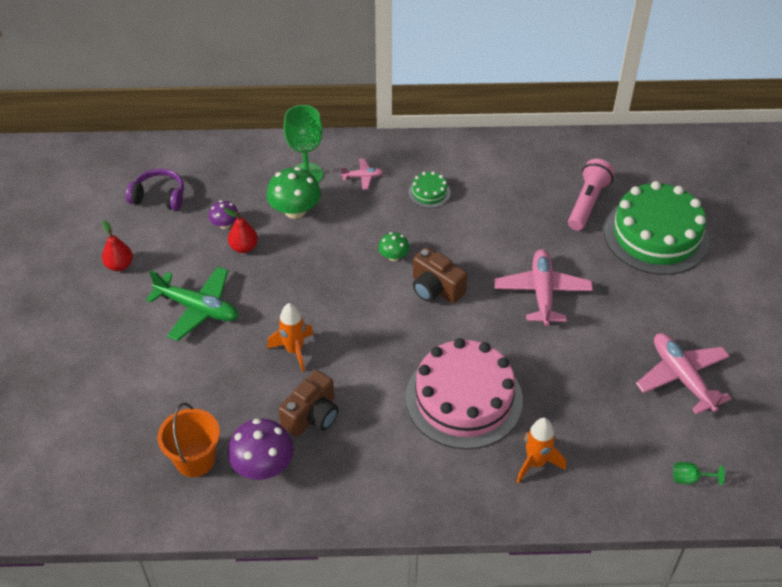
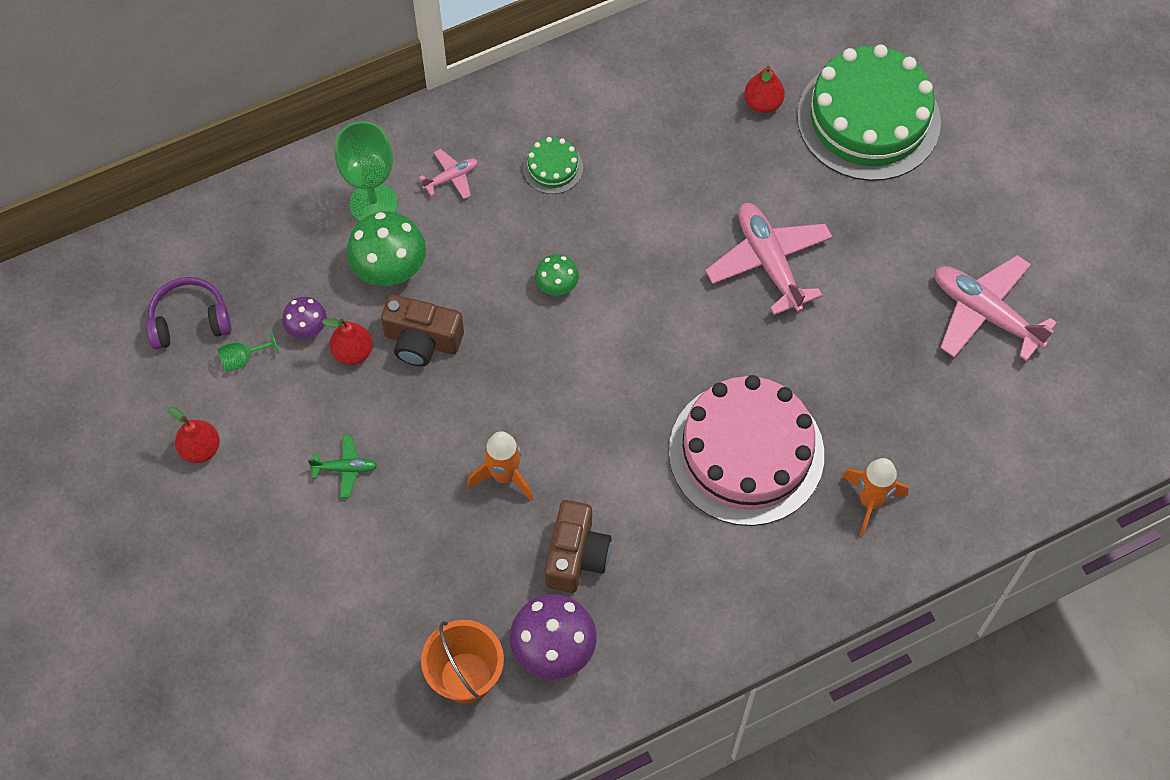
camera: 25 degrees left, 15 degrees up
(197, 308) = (345, 468): green plane -> green plane, size x0.49
(435, 288) = (634, 311): brown camera -> brown camera (422, 341)
(587, 203) = (762, 103): pink flashlight -> red pear
(690, 479) = (1049, 445): green goblet -> green goblet (243, 359)

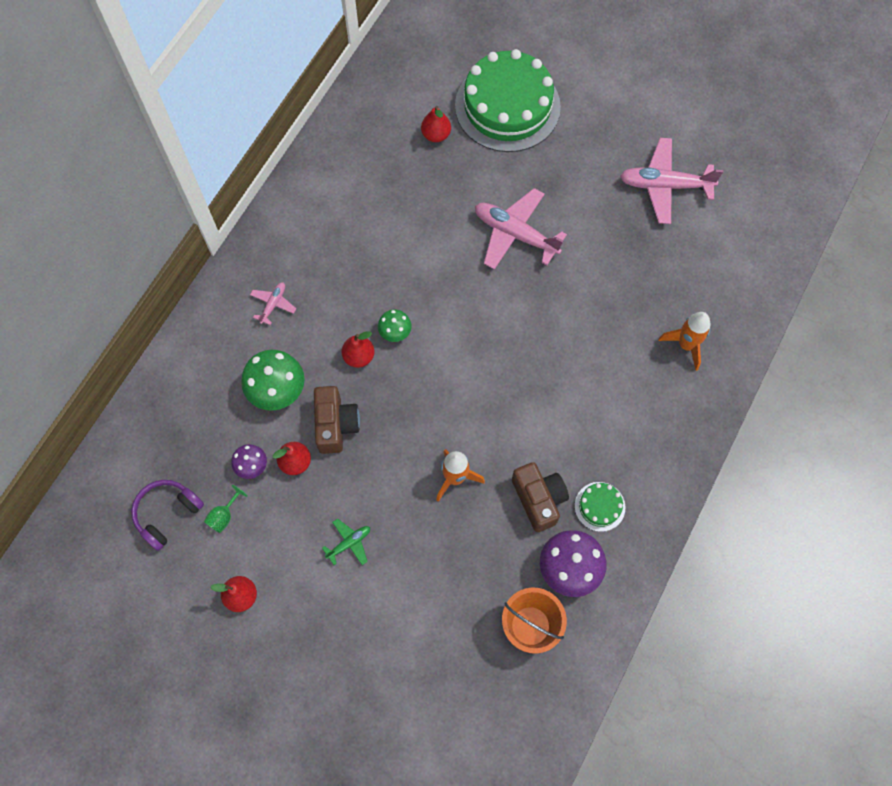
camera: 35 degrees left, 5 degrees up
(373, 204) = (234, 354): green goblet -> none
(422, 341) = (335, 425): brown camera -> brown camera turned 75 degrees counterclockwise
(499, 286) = (359, 356): none -> red pear
(553, 168) = (335, 257): green cake -> green cake (599, 506)
(746, 452) = (591, 363): pink cake -> none

